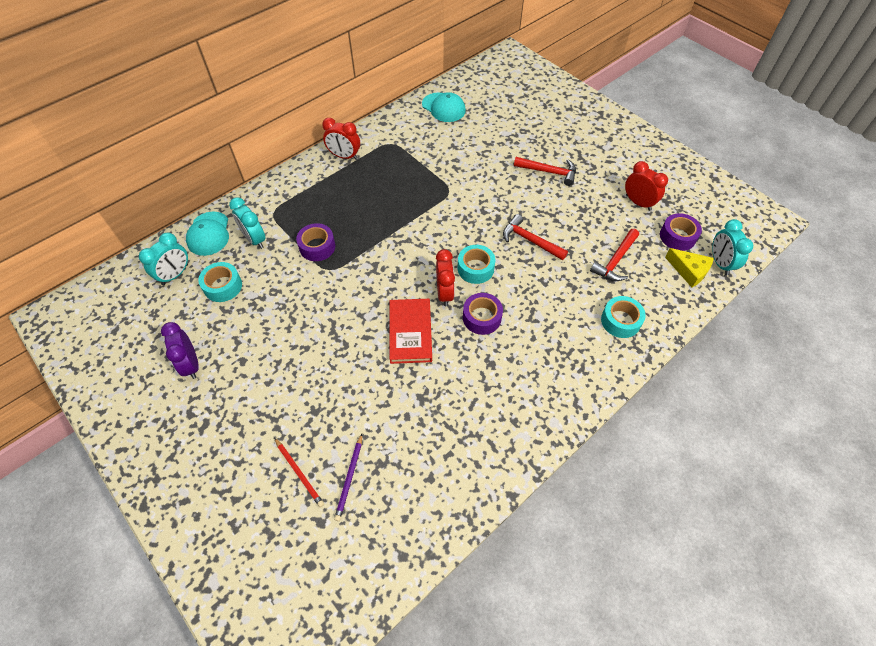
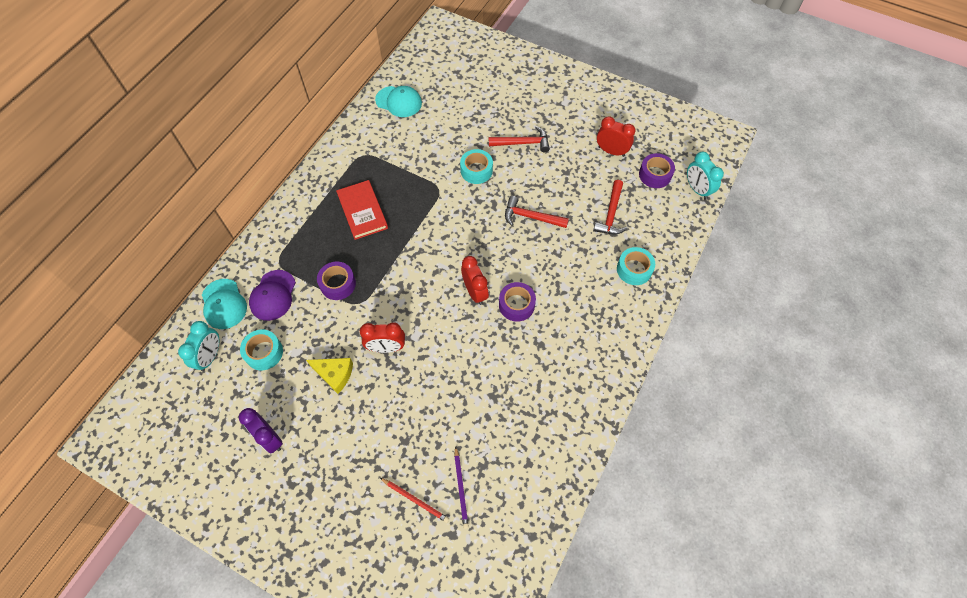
camera: 20 degrees left, 5 degrees up
(255, 239) = (273, 295): turquoise clock -> purple cap
(344, 156) = (323, 182): red clock -> red clock (386, 347)
(410, 332) = (459, 339): red book -> red book (362, 211)
(475, 268) = (493, 259): turquoise tape -> turquoise tape (476, 170)
(689, 271) = (674, 205): yellow cheese -> yellow cheese (334, 374)

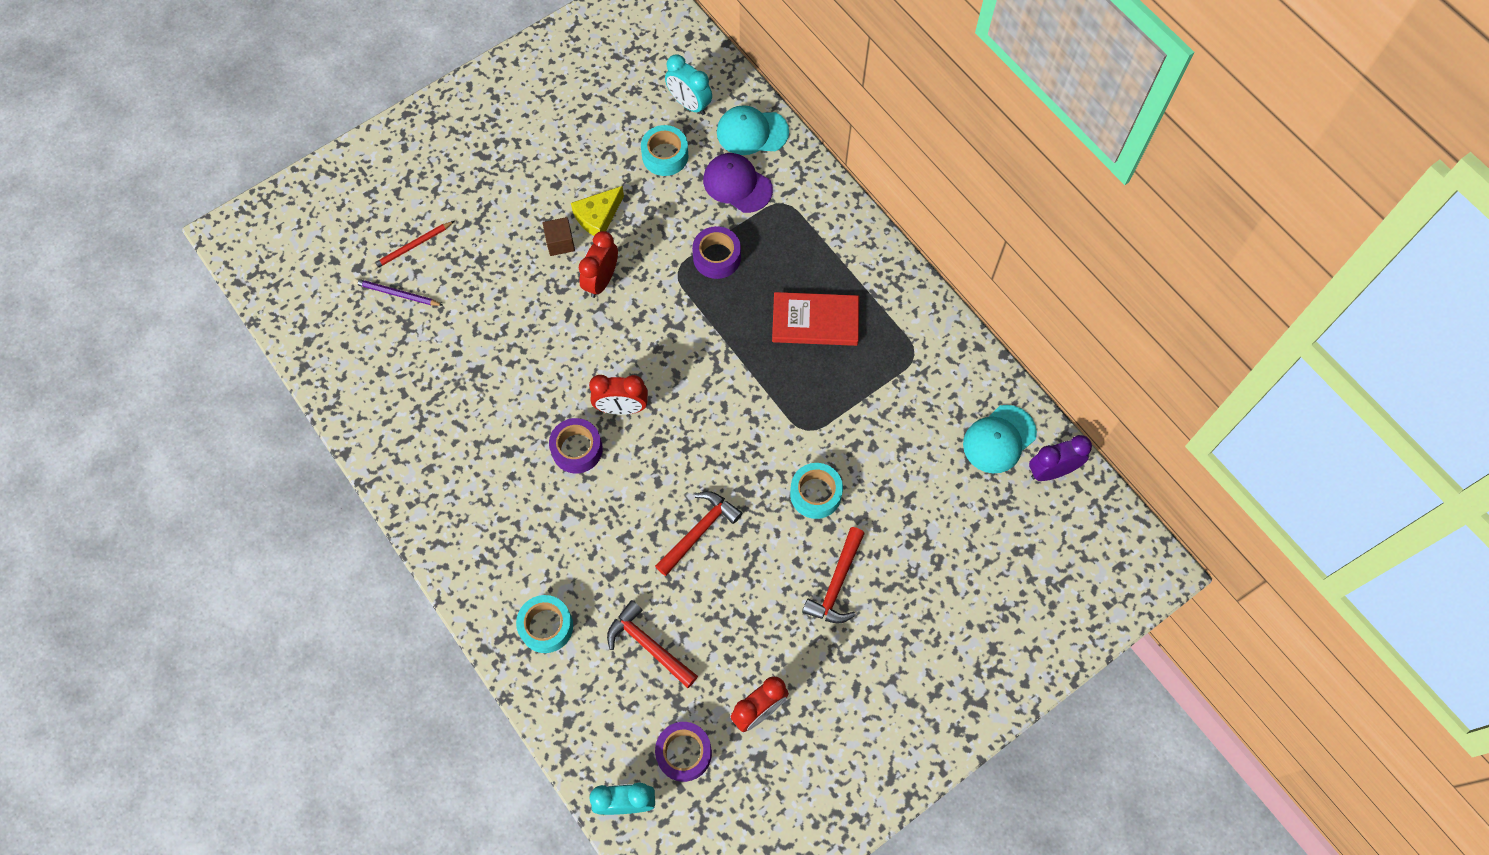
camera: 115 degrees right, 5 degrees up
(270, 438) = (559, 135): purple clock -> purple clock (1051, 471)
(367, 390) = (560, 243): none -> brown cube

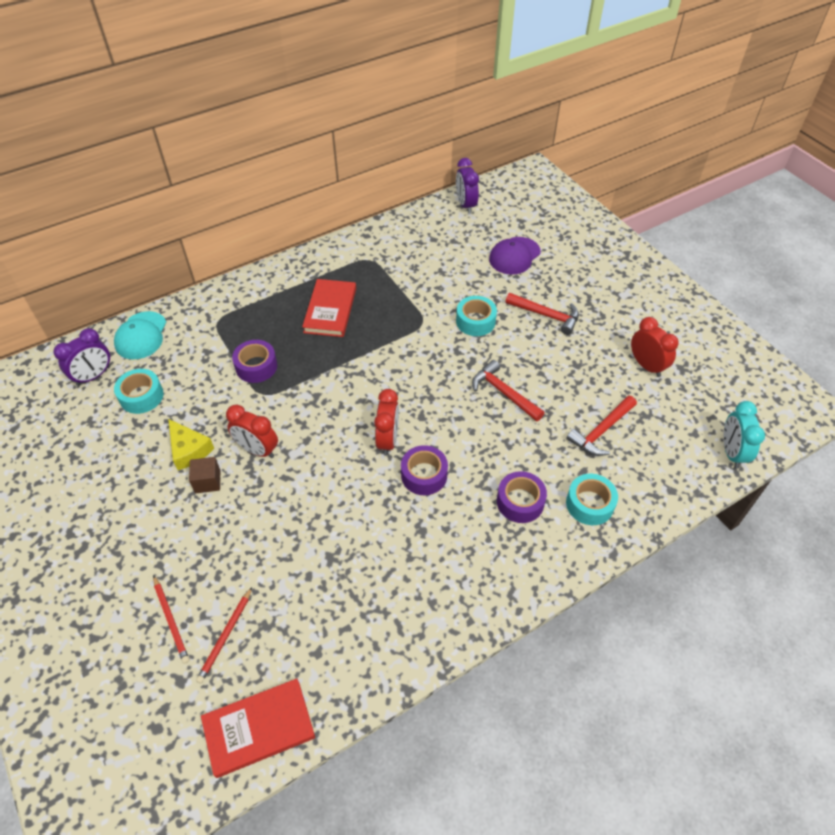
camera: 85 degrees left, 15 degrees down
(315, 337) = (259, 728): none -> red book
(397, 294) = (225, 636): purple pencil -> red pencil
(684, 753) = (685, 413): purple tape -> purple tape (520, 502)
(689, 104) = (94, 376): turquoise clock -> purple clock
(737, 184) = (189, 349): purple cap -> purple cap (514, 256)
(999, 439) = (440, 226): turquoise cap -> none

